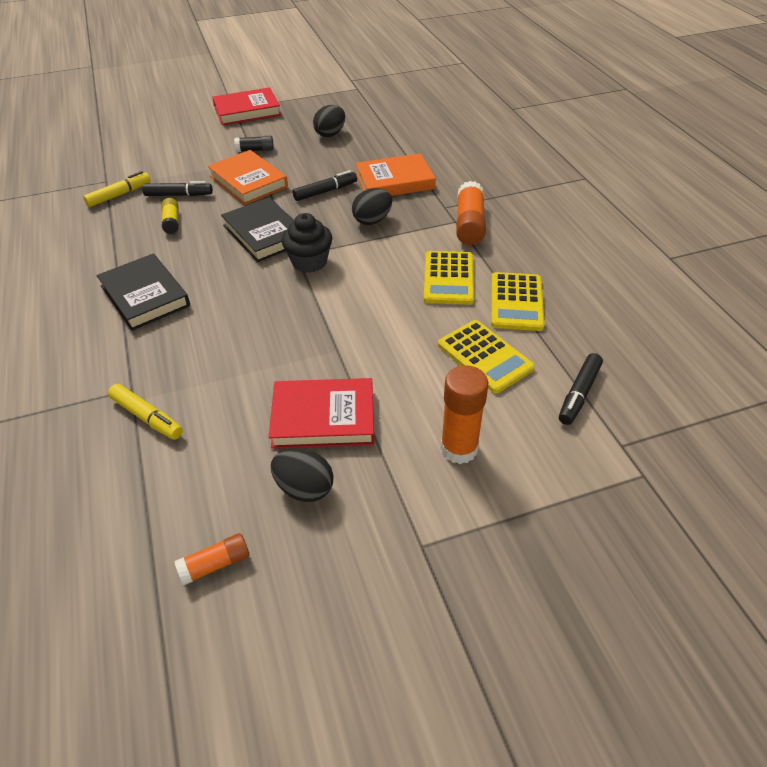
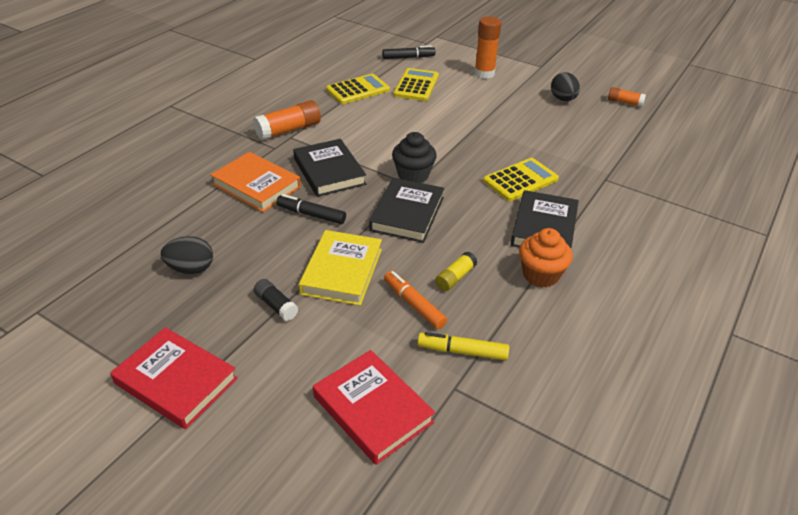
camera: 130 degrees left, 5 degrees down
(111, 261) = (540, 275): none -> orange cupcake
(147, 417) = (608, 161): yellow marker -> none
(179, 195) = (414, 304): black marker -> orange marker
(248, 181) = (342, 271): orange book -> yellow book
(323, 417) = (522, 111): red book -> red book (372, 409)
(372, 220) = (329, 171): black egg -> black book
(449, 278) = (362, 117): yellow calculator -> yellow calculator (520, 180)

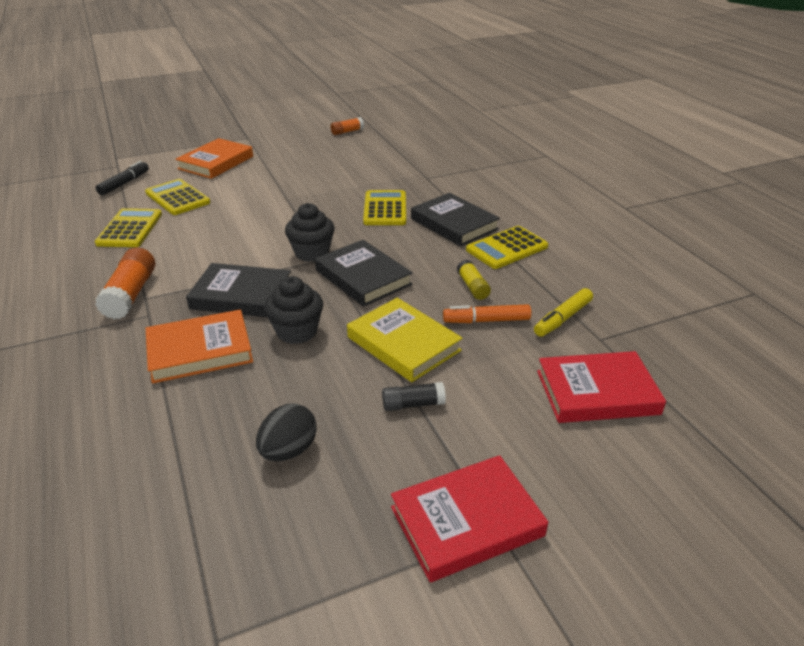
camera: 55 degrees left, 5 degrees down
(311, 214) = (297, 331): black marker -> black cupcake
(484, 74) = (216, 162): orange glue stick -> orange book
(540, 275) = (507, 248): orange cupcake -> yellow calculator
(563, 99) = (306, 149): black egg -> none

